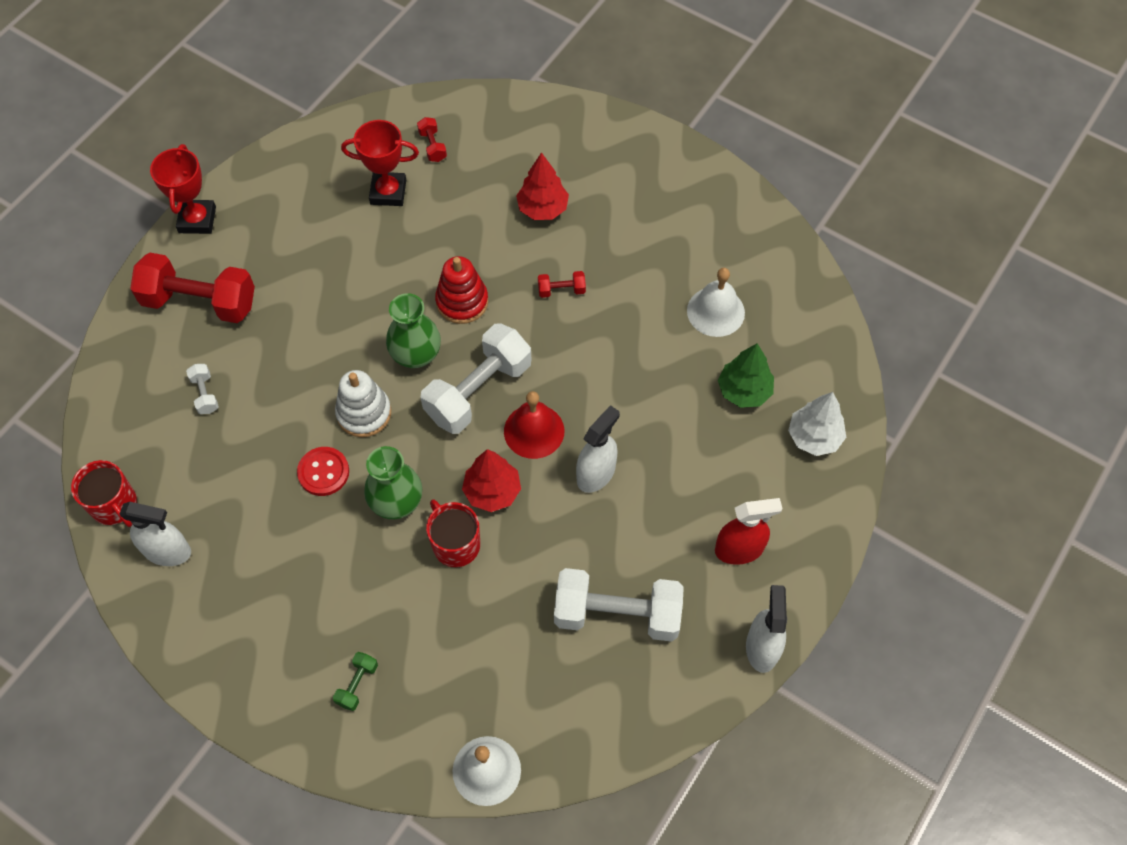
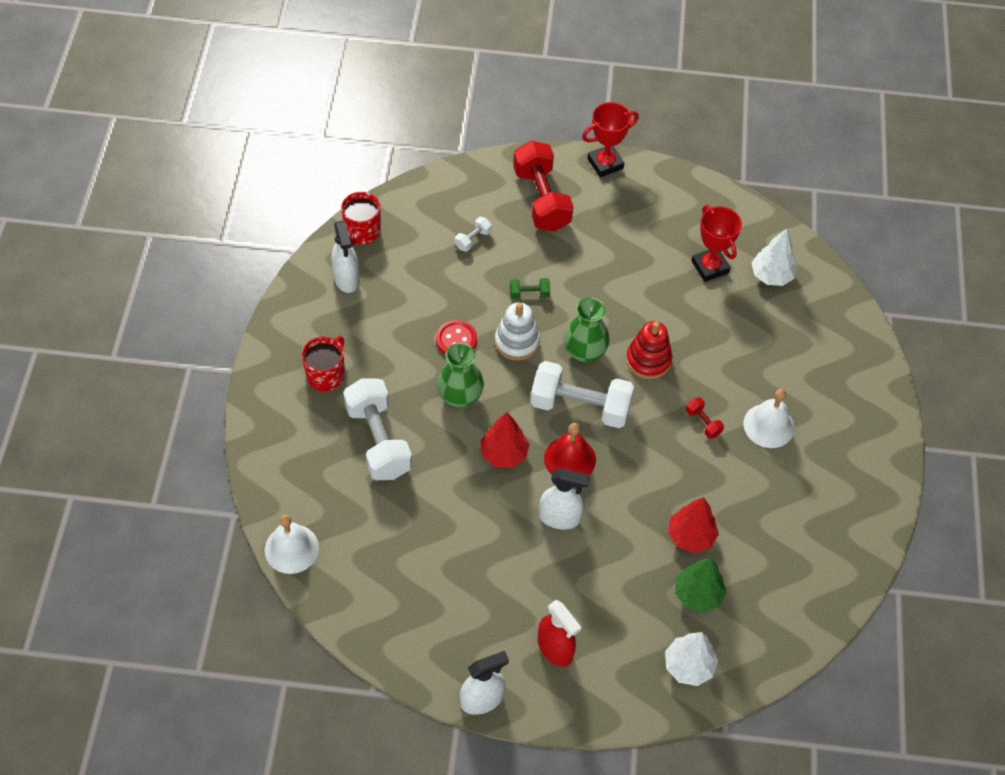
camera: 60 degrees right, 5 degrees down
(357, 684) = (312, 438): green dumbbell -> green dumbbell (529, 294)
(432, 146) = (771, 275): red dumbbell -> white tree
(455, 544) = (449, 449): red mug -> red mug (326, 374)
(543, 208) = (768, 376): red tree -> red tree (691, 536)
(617, 614) = (453, 583): white dumbbell -> white dumbbell (378, 440)
(715, 311) = (757, 542): white bell -> white bell (768, 425)

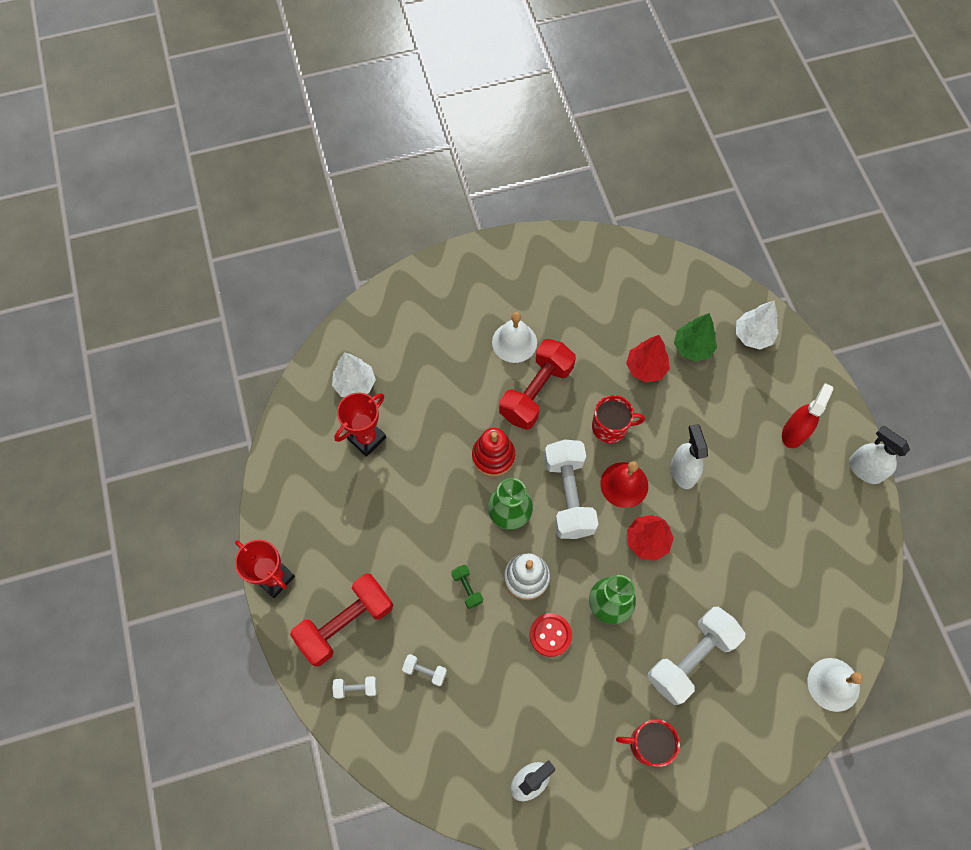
camera: 110 degrees left, 10 degrees up
(362, 232) = (463, 794): red mug -> red mug (610, 427)
(483, 190) = (356, 688): none -> white dumbbell
(703, 422) = (536, 392): red dumbbell -> red dumbbell, size x2.34

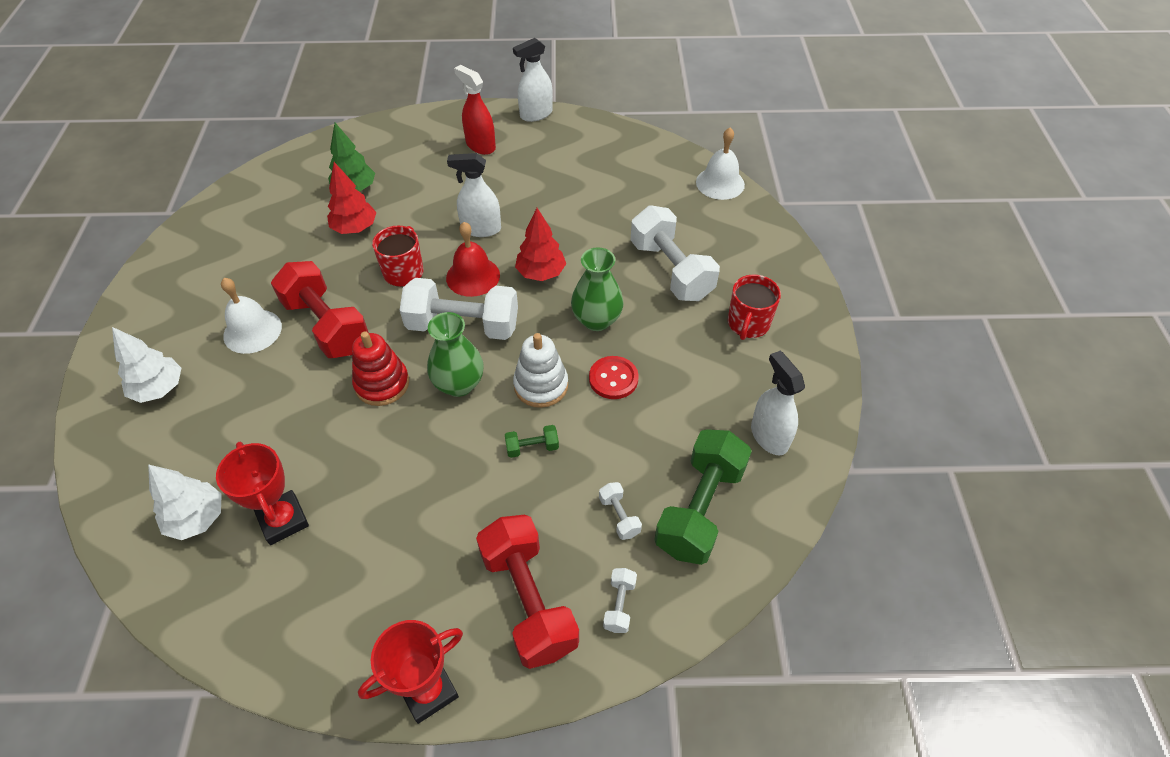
camera: 75 degrees left, 15 degrees down
(425, 671) = (619, 516): white dumbbell -> white dumbbell turned 60 degrees counterclockwise
(446, 733) = (699, 508): none -> green dumbbell
(753, 336) = (369, 146): white tree -> white tree (159, 389)

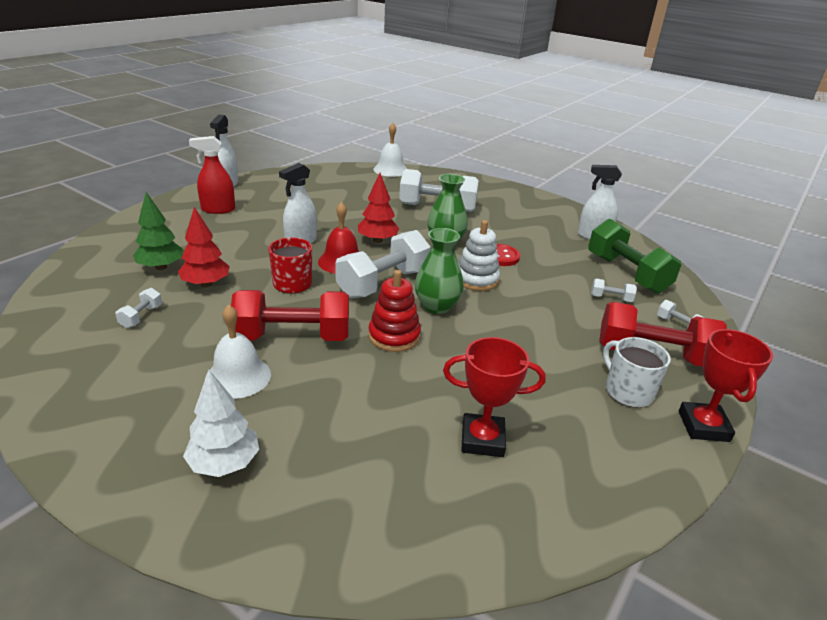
camera: 55 degrees left, 20 degrees down
(197, 519) = (428, 495): white tree -> none
(282, 231) = (141, 316): none -> white dumbbell
(438, 601) = (627, 391): none -> white mug
(532, 447) = (526, 303): green dumbbell -> none
(748, 324) = (507, 208): red mug -> none

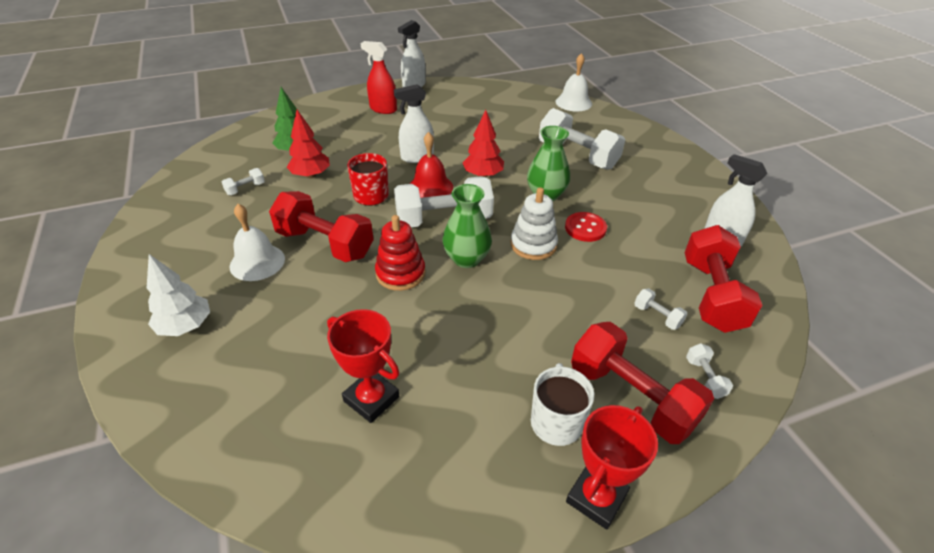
camera: 35 degrees right, 10 degrees up
(626, 274) = (711, 295): green dumbbell -> red dumbbell

